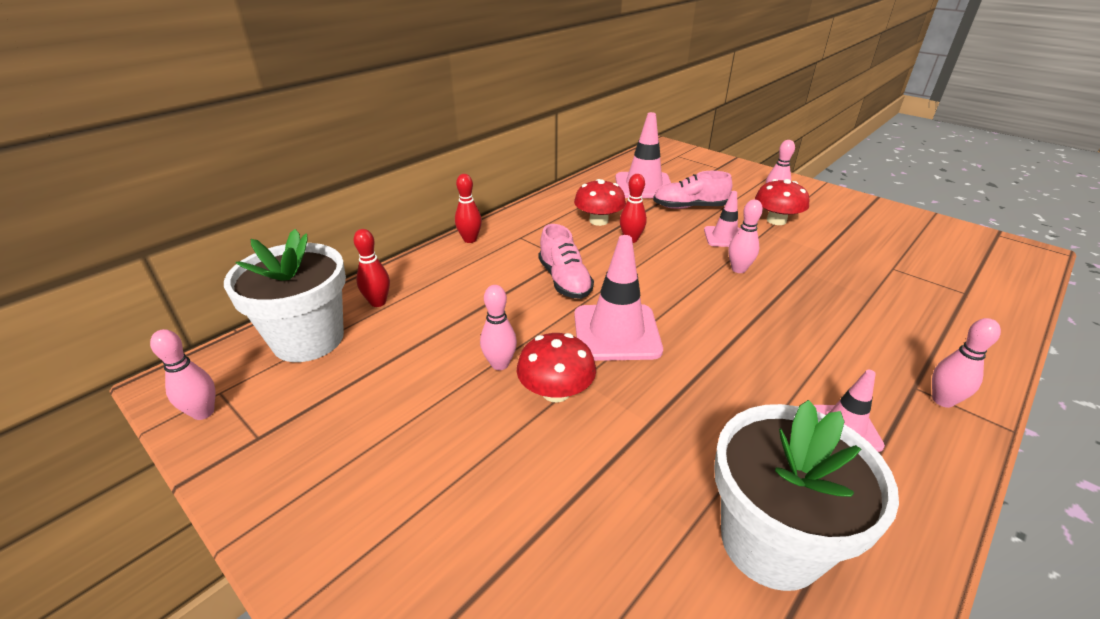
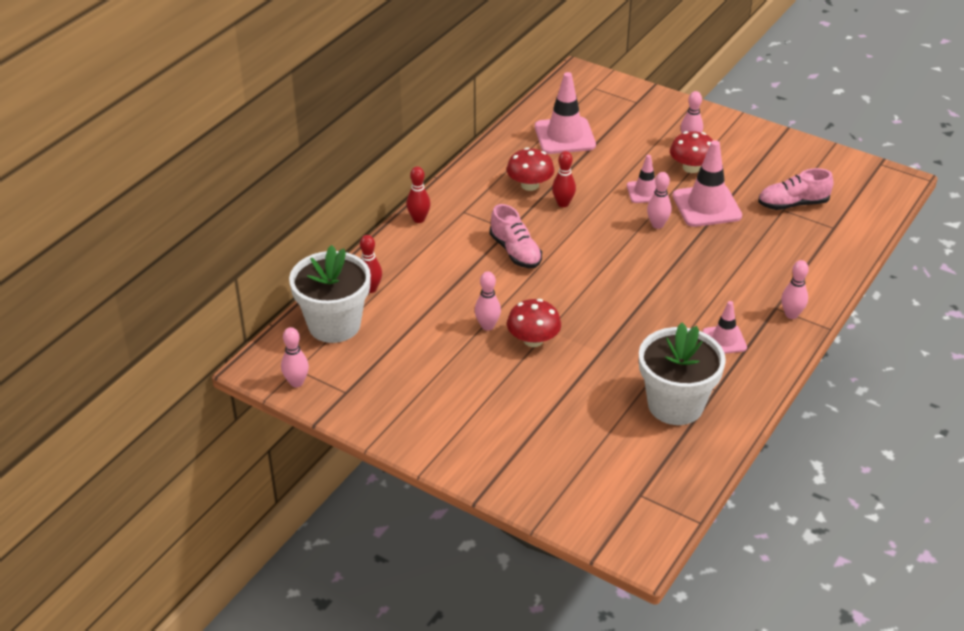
camera: 10 degrees left, 5 degrees up
(616, 332) = (566, 292): pink traffic cone -> pink traffic cone (706, 206)
(689, 207) = (611, 159): pink shoe -> pink shoe (793, 204)

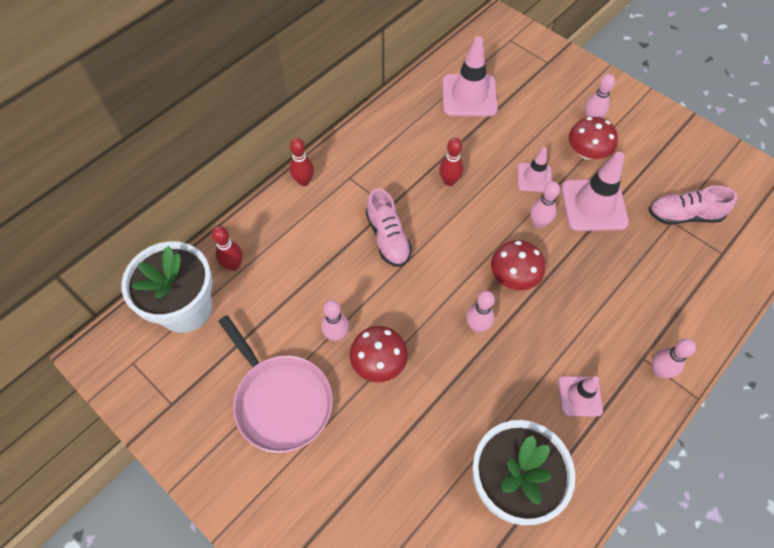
camera: 10 degrees right, 20 degrees up
(296, 382) = (127, 382): pink bowling pin -> pink bowling pin (477, 326)
(450, 377) = (281, 401): none -> pink pan
(530, 185) = (421, 153): red mushroom -> red mushroom (514, 276)

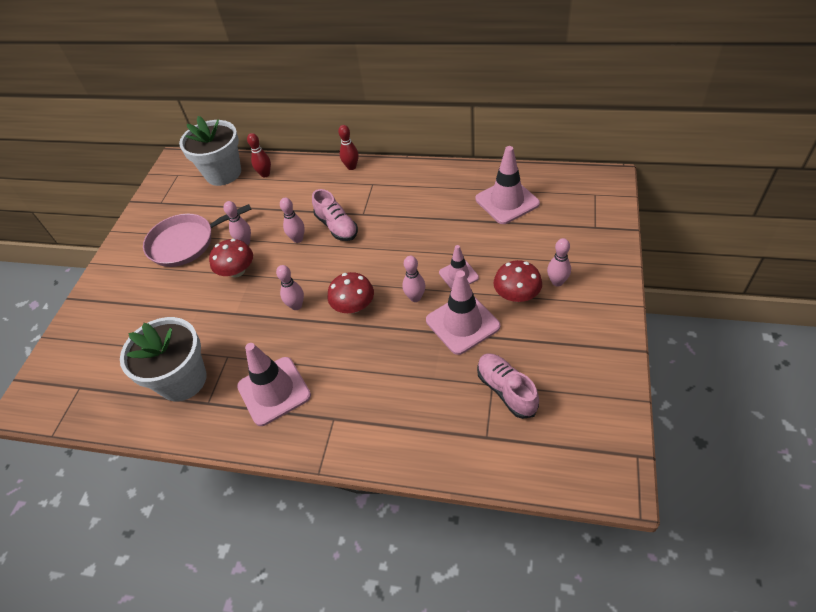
camera: 65 degrees right, 10 degrees down
(281, 401) = (185, 243): pink pan -> pink pan turned 45 degrees clockwise
(388, 238) = (337, 226): pink shoe -> pink shoe turned 75 degrees counterclockwise
(449, 181) = (412, 231): red bowling pin -> none
(580, 396) = (274, 391): pink traffic cone -> pink traffic cone, size x1.72
(658, 371) = (327, 434): pink bowling pin -> pink bowling pin (298, 239)

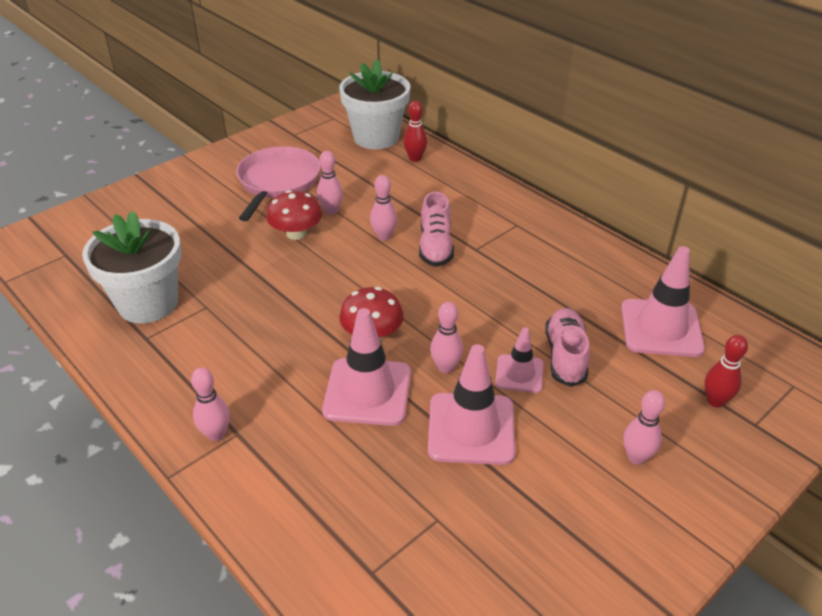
camera: 30 degrees right, 10 degrees down
(185, 243) = (278, 182): pink pan -> pink pan turned 90 degrees clockwise
(274, 391) = (212, 367): pink traffic cone -> pink traffic cone (367, 392)
(296, 306) = (316, 299): pink bowling pin -> pink bowling pin (216, 434)
(351, 167) = (511, 196): red bowling pin -> red bowling pin (715, 401)
(506, 390) = (447, 538): pink shoe -> pink shoe (565, 356)
(516, 295) = (568, 439): red mushroom -> none

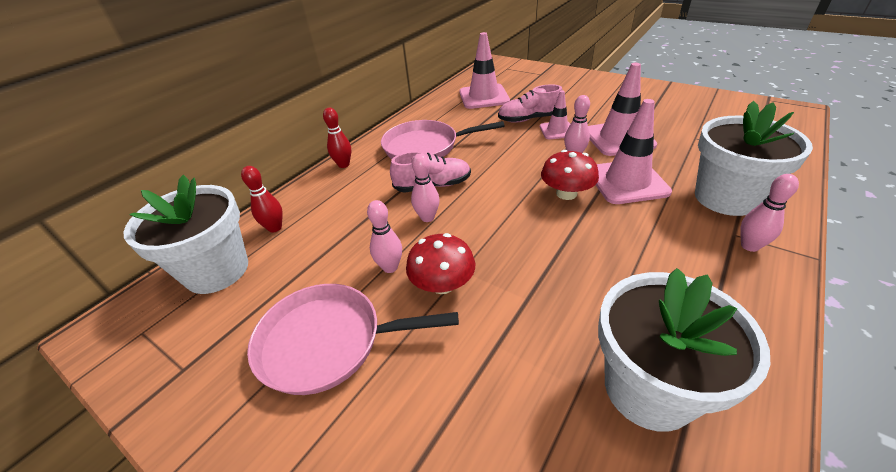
camera: 100 degrees left, 0 degrees up
(292, 463) = (725, 198): none -> white flower pot
(521, 251) = (424, 147): none -> pink pan
(636, 457) = (590, 95): pink bowling pin -> none
(715, 401) = (532, 82): red bowling pin -> red bowling pin (343, 165)

